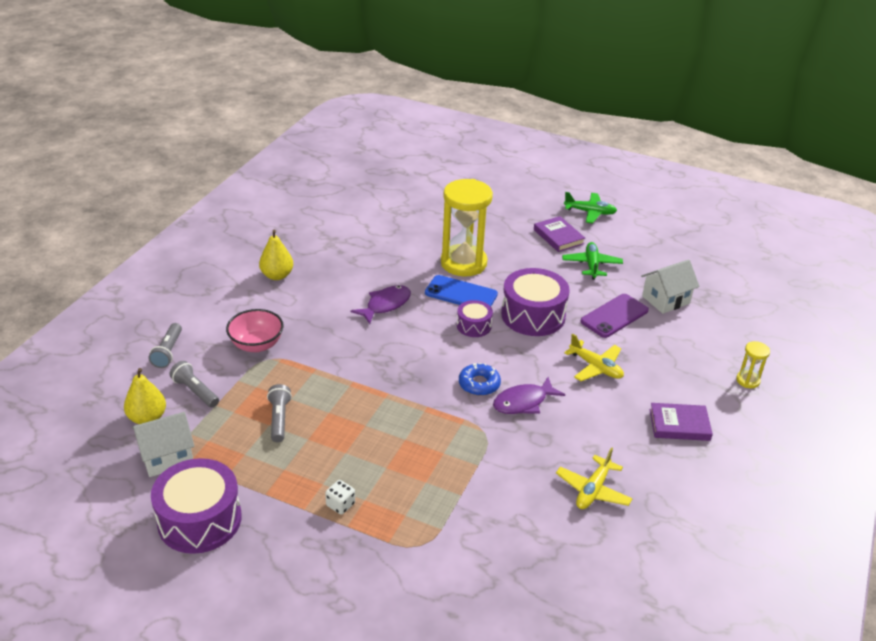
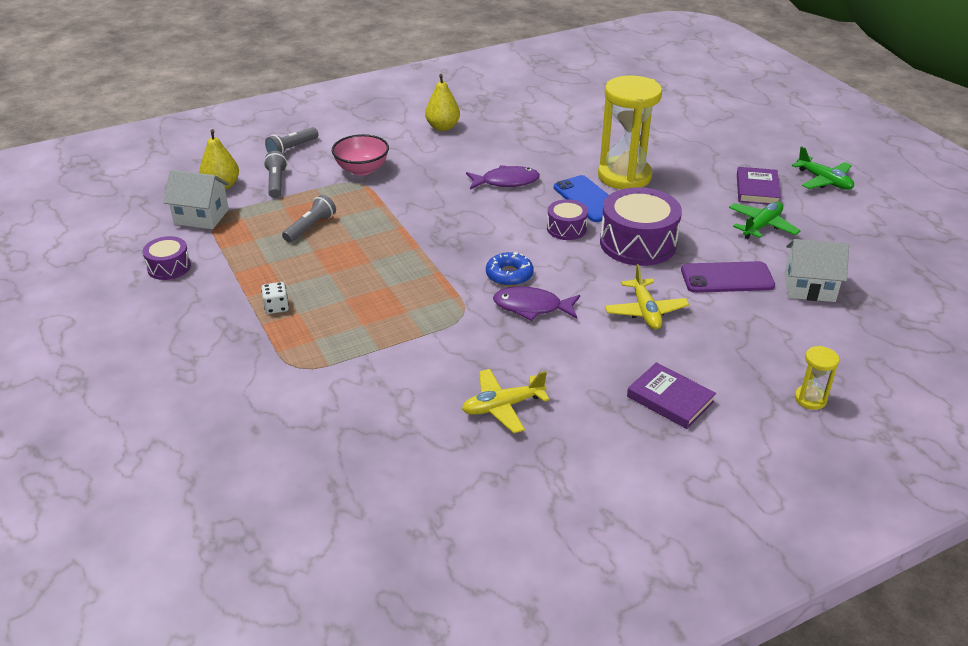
camera: 40 degrees right, 0 degrees up
(199, 520) = (169, 267): purple drum -> purple drum, size x0.53

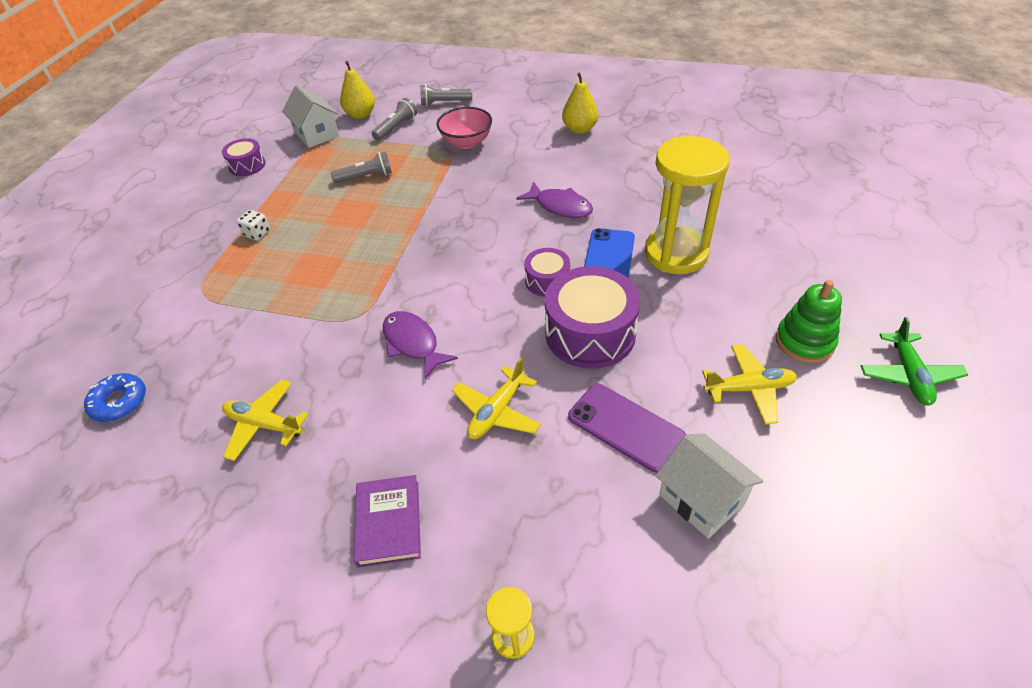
camera: 45 degrees right, 10 degrees up
(509, 275) = (439, 300): blue donut -> blue donut (119, 402)
(757, 189) = (804, 341): purple book -> green stacking toy
(761, 226) = (749, 389): green plane -> yellow plane

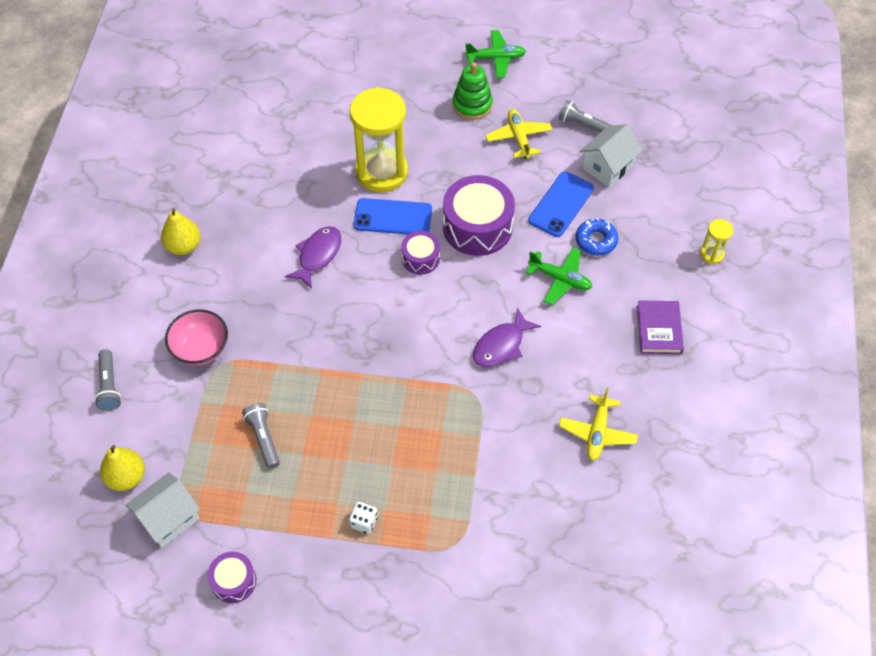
camera: 100 degrees left, 10 degrees up
(119, 402) = (594, 558): blue donut -> blue donut (596, 240)
(389, 523) = (659, 329): purple book -> purple book turned 75 degrees counterclockwise
(396, 127) = (161, 429): grey flashlight -> grey flashlight (583, 125)
(497, 411) = (560, 279): yellow plane -> green plane
(625, 427) = (561, 204): purple phone -> blue phone

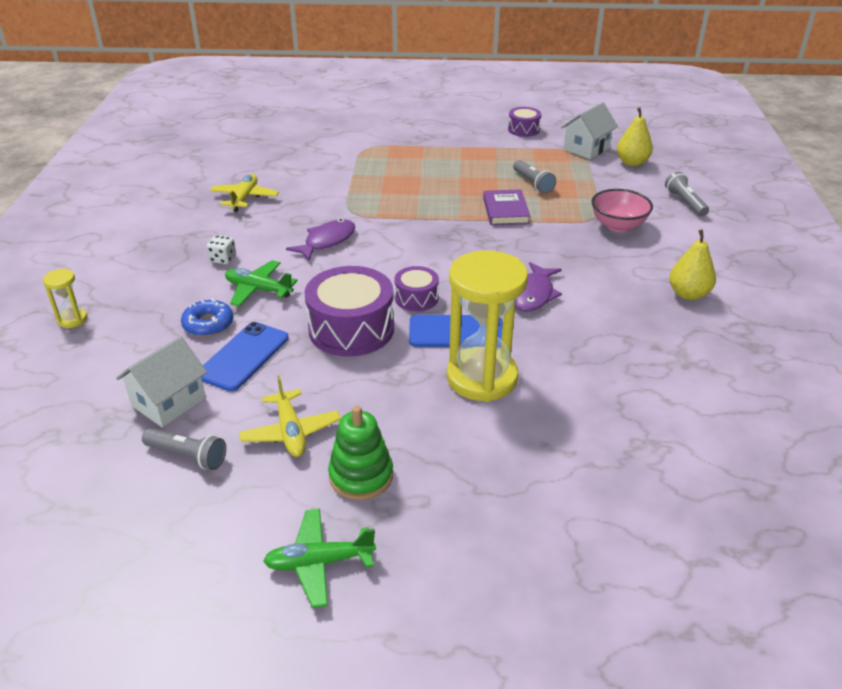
camera: 175 degrees right, 20 degrees down
(364, 522) = (437, 153): white dice -> white dice (223, 259)
(659, 329) = (163, 259): purple book -> purple book (505, 211)

